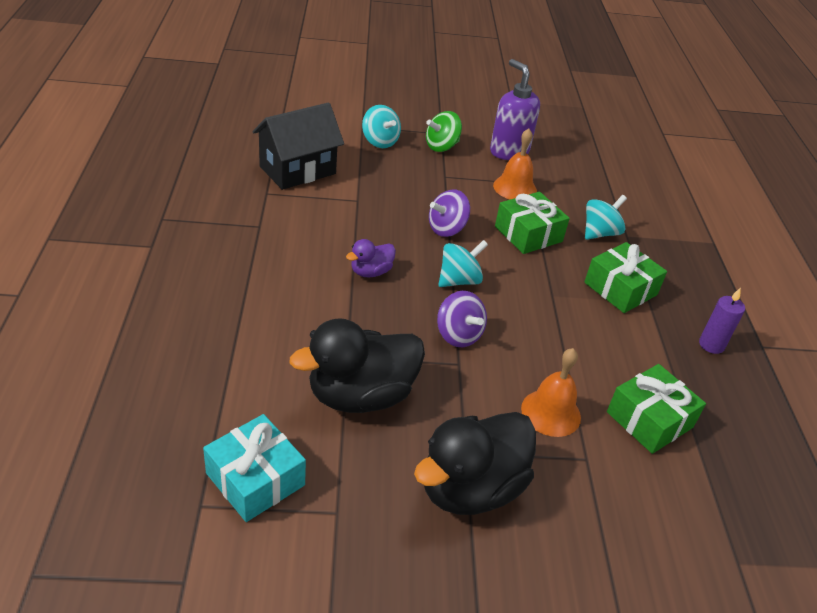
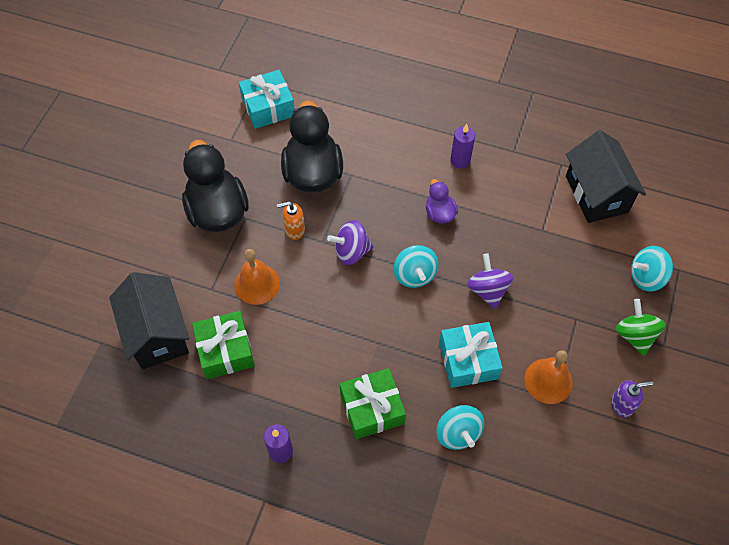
camera: 115 degrees right, 20 degrees up
(288, 265) = (460, 160): none -> purple candle
(457, 394) = (294, 230): none -> orange soap dispenser
(508, 151) = (622, 405): purple soap dispenser -> purple soap dispenser, size x0.55
(528, 234) = (468, 360): green gift -> turquoise gift
(680, 498) = (157, 334): none -> black house

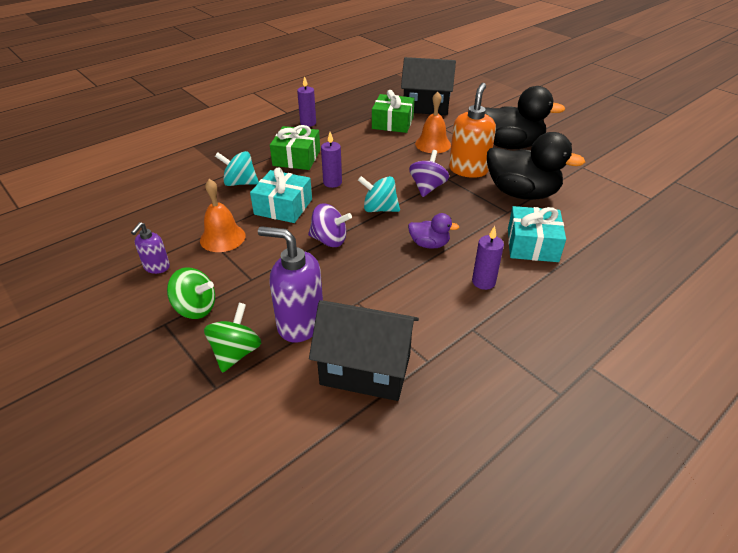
camera: 120 degrees right, 20 degrees down
(268, 107) = (614, 193): turquoise gift -> turquoise gift (532, 245)
(294, 230) = (468, 170): orange soap dispenser -> orange soap dispenser, size x1.83
(397, 341) = (332, 182): none -> purple candle
(591, 254) = (300, 324): none -> purple soap dispenser
(646, 277) = (236, 352): turquoise spinning top -> green spinning top

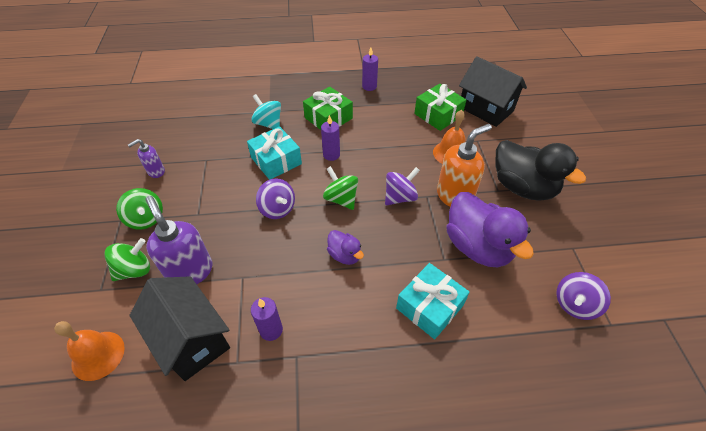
camera: 35 degrees right, 10 degrees up
(222, 238) = (213, 168): orange bell -> orange bell (98, 355)
(379, 209) = (341, 199): turquoise spinning top -> green spinning top
(483, 282) = (350, 318): purple candle -> purple candle (271, 330)
(522, 193) = (478, 246): black duck -> purple duck
(619, 197) = (574, 304): none -> purple spinning top

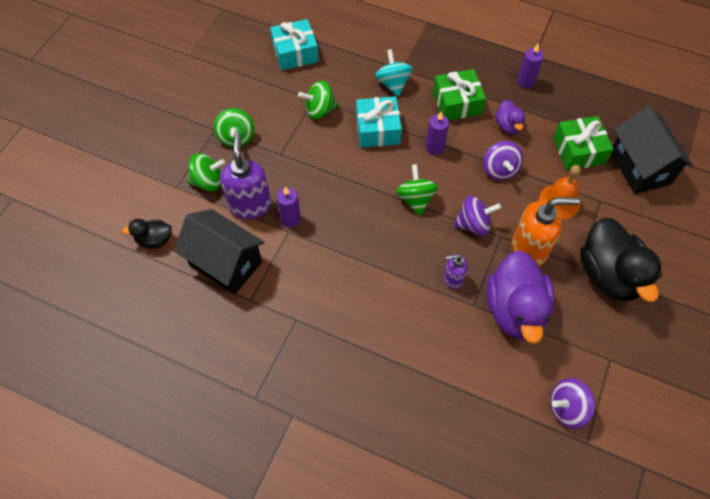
camera: 30 degrees right, 10 degrees up
(98, 355) = (155, 240): orange bell -> black duck
(156, 171) = (264, 92): purple soap dispenser -> purple soap dispenser (452, 278)
(191, 339) = (225, 263): black house -> black house turned 45 degrees counterclockwise
(216, 166) = (319, 110): none -> green spinning top
(271, 330) = (288, 288): purple candle -> purple candle (290, 219)
(277, 209) = (352, 181): purple spinning top -> purple spinning top (499, 170)
(345, 255) = (386, 255): purple duck -> purple duck (508, 126)
(429, 307) = (431, 339): turquoise gift -> turquoise gift (295, 53)

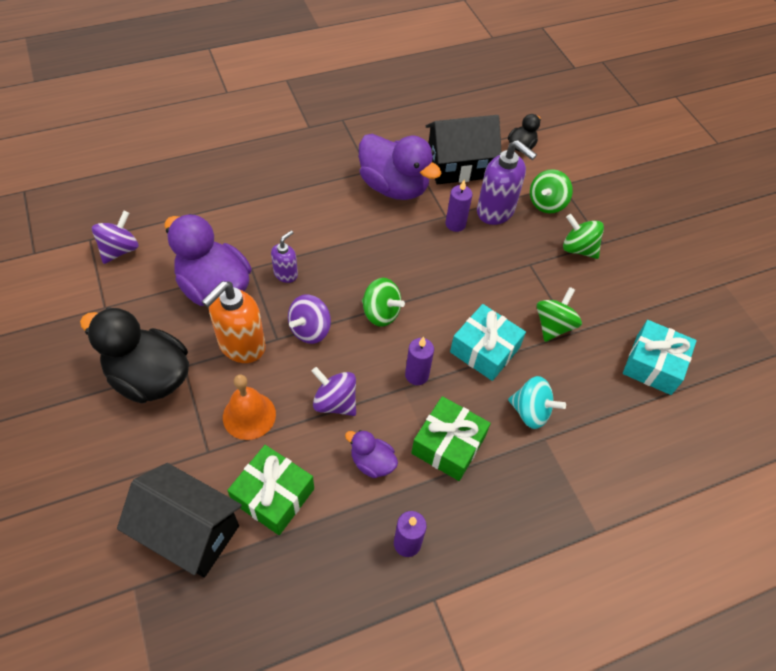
camera: 130 degrees right, 5 degrees down
(295, 286) = (394, 187): none -> purple duck

